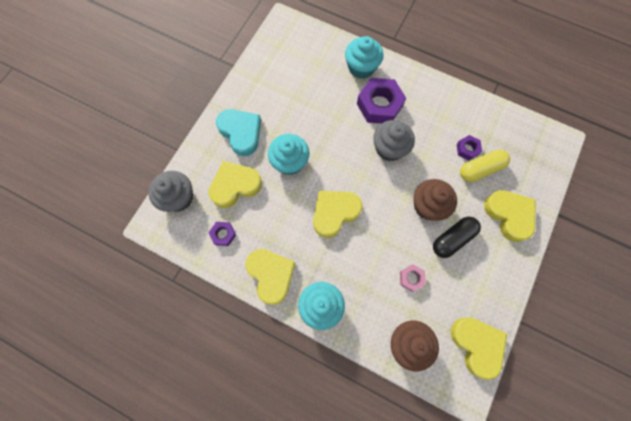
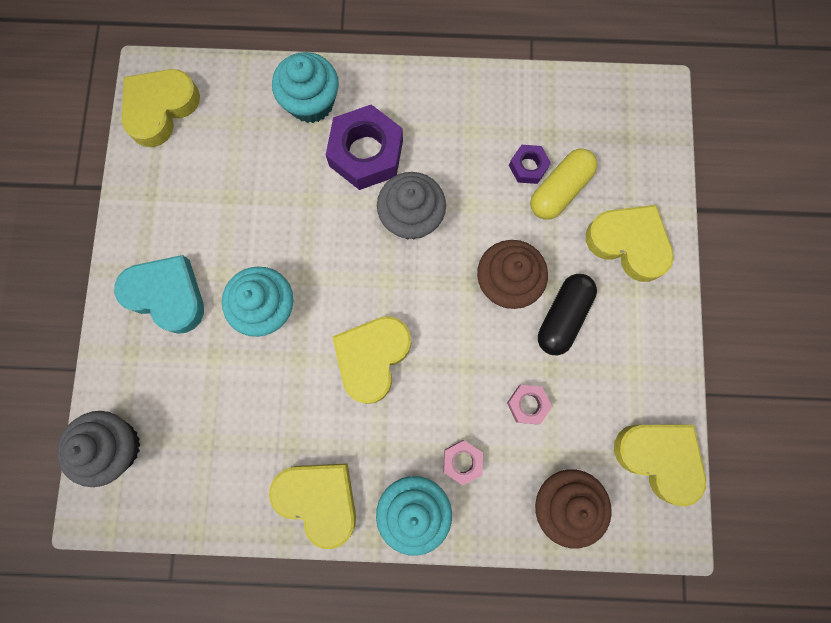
camera: 25 degrees left, 5 degrees up
(223, 234) = (215, 471): purple nut -> none
(235, 186) = (198, 386): yellow heart -> yellow heart (160, 109)
(359, 292) = (462, 461): none -> pink nut

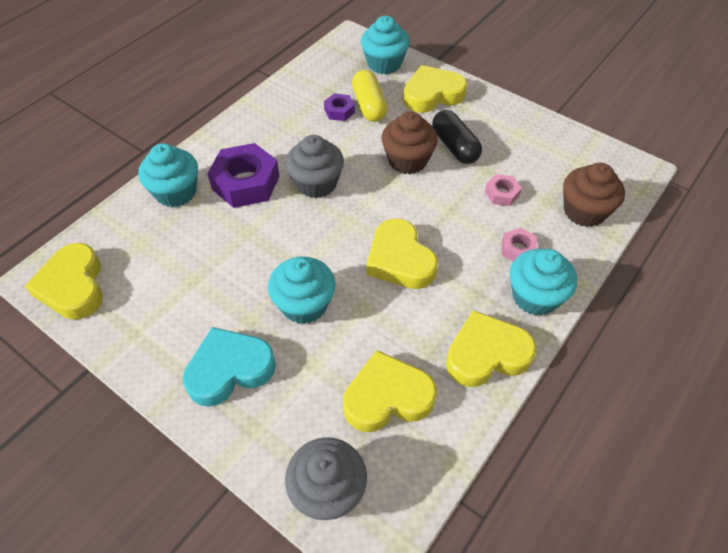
camera: 55 degrees left, 25 degrees down
(640, 160) = (384, 64): none -> turquoise cupcake
(659, 458) = (584, 151): yellow heart -> yellow heart (387, 397)

